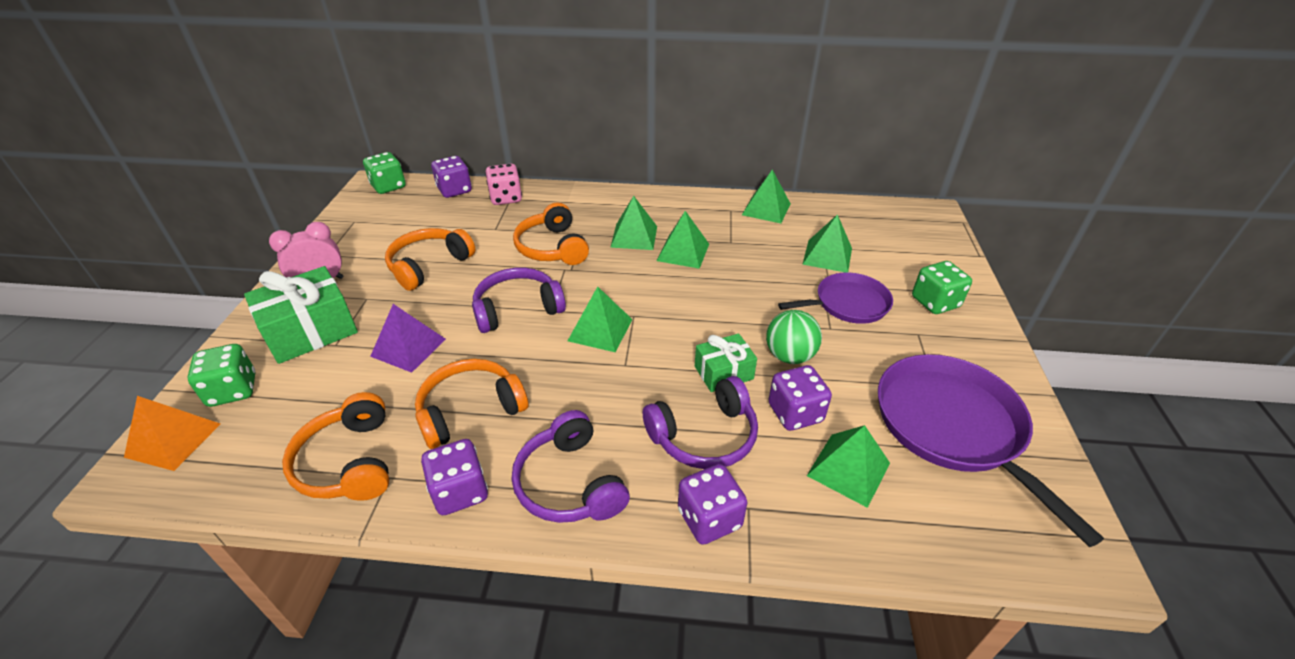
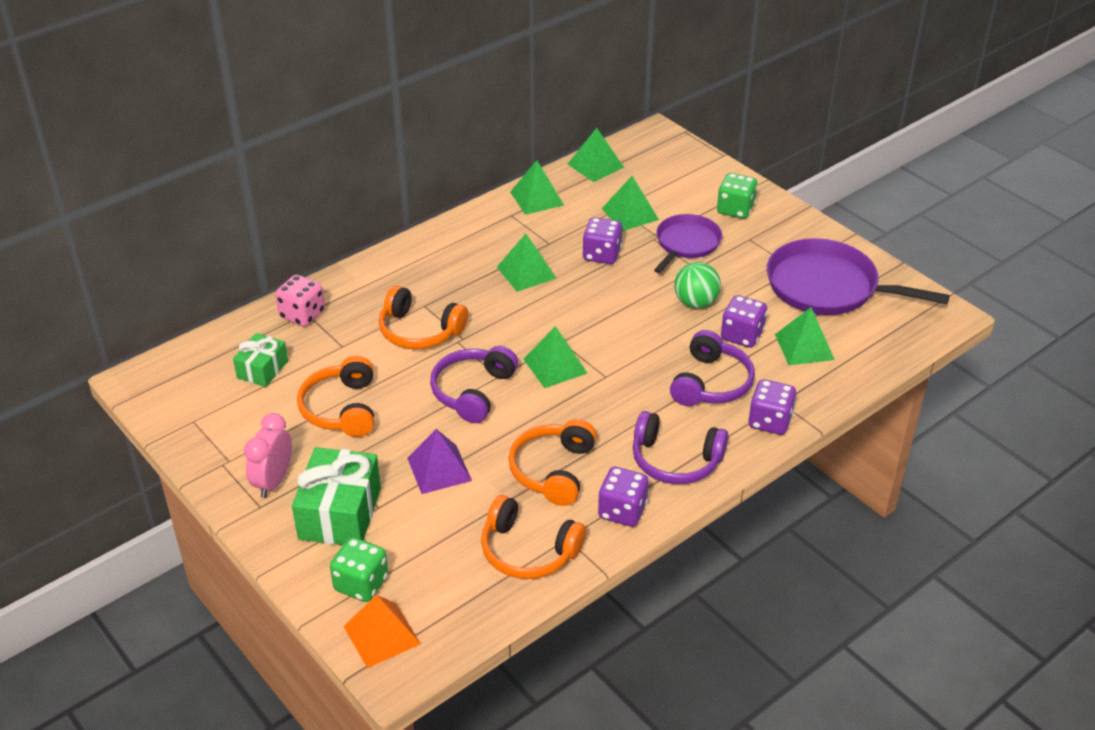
camera: 45 degrees left, 0 degrees up
(388, 186) = (161, 372): green dice -> none
(454, 190) = (238, 336): purple dice -> purple dice (601, 255)
(634, 236) = (470, 282): green pyramid -> green pyramid (595, 165)
(723, 373) = (672, 339): green gift -> green gift (262, 369)

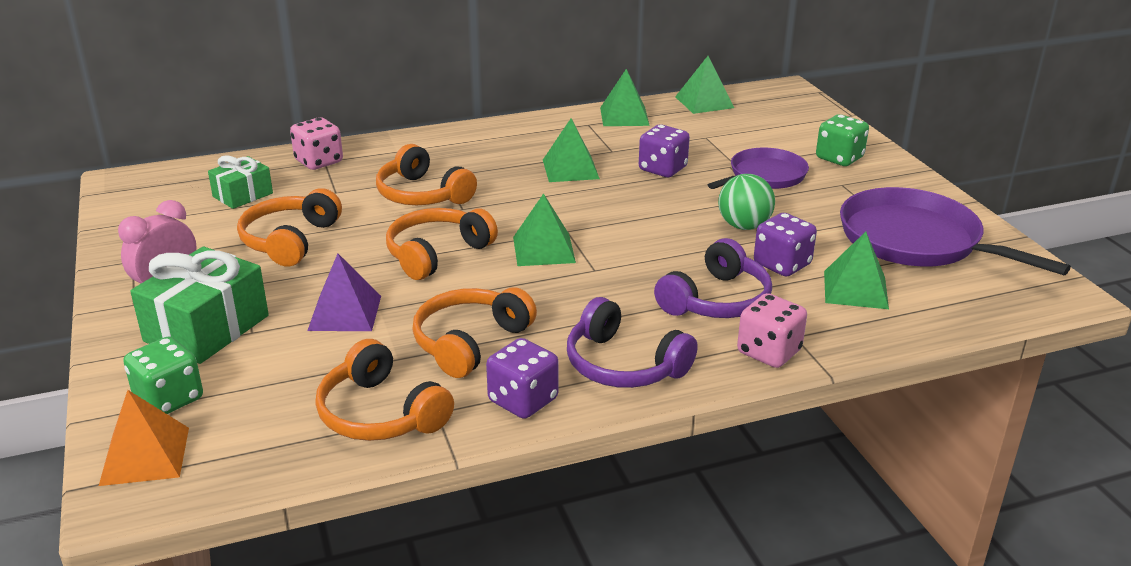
camera: 20 degrees right, 10 degrees down
(473, 392) = (437, 254): purple headphones -> orange headphones
(630, 214) = (716, 143): green pyramid -> none
(769, 421) = (769, 352): purple dice -> pink dice

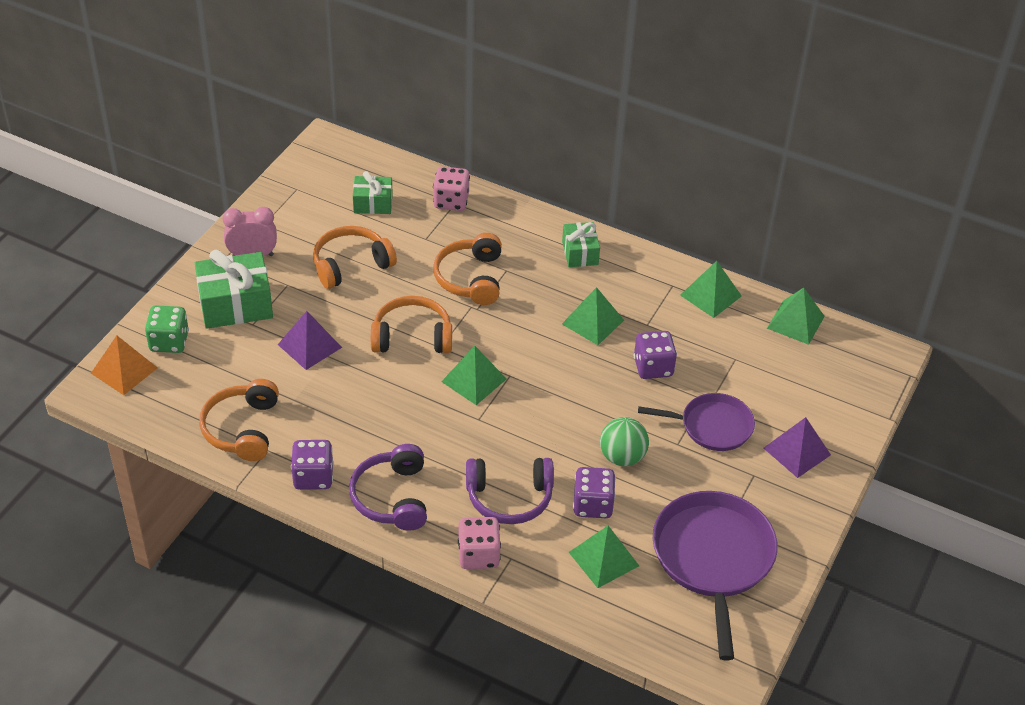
camera: 45 degrees right, 15 degrees up
(470, 342) = (341, 418): orange headphones -> none
(486, 140) = (580, 253): none -> green gift
(839, 158) = (797, 451): green dice -> purple pyramid

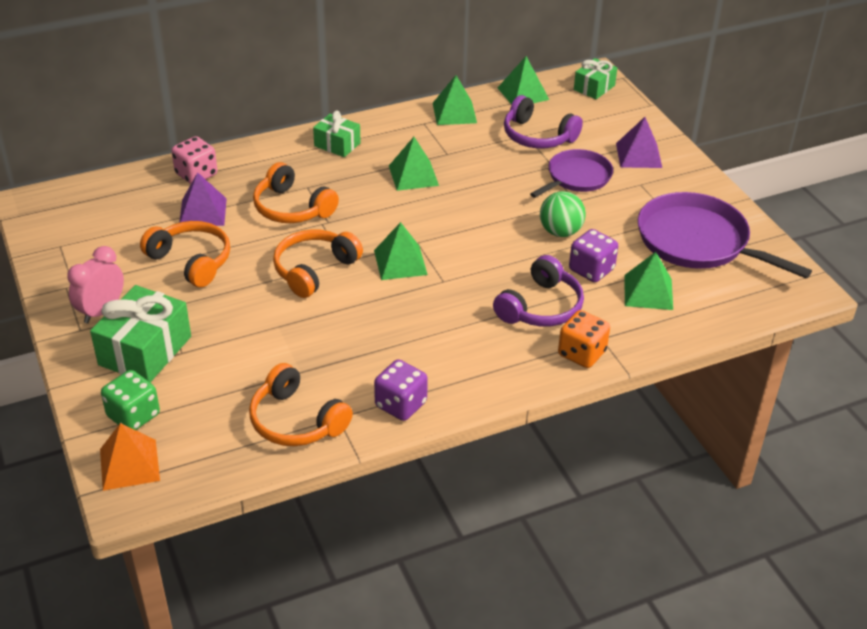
camera: 50 degrees left, 5 degrees down
(309, 346) = (251, 331): purple pyramid -> purple pyramid (202, 212)
(351, 265) = (191, 261): orange headphones -> orange headphones turned 120 degrees clockwise
(373, 203) = (139, 214): green gift -> green gift (594, 88)
(392, 497) = (473, 370): purple headphones -> purple headphones (537, 136)
(478, 555) = (581, 353): pink dice -> orange dice
(653, 367) = (491, 173): purple dice -> none

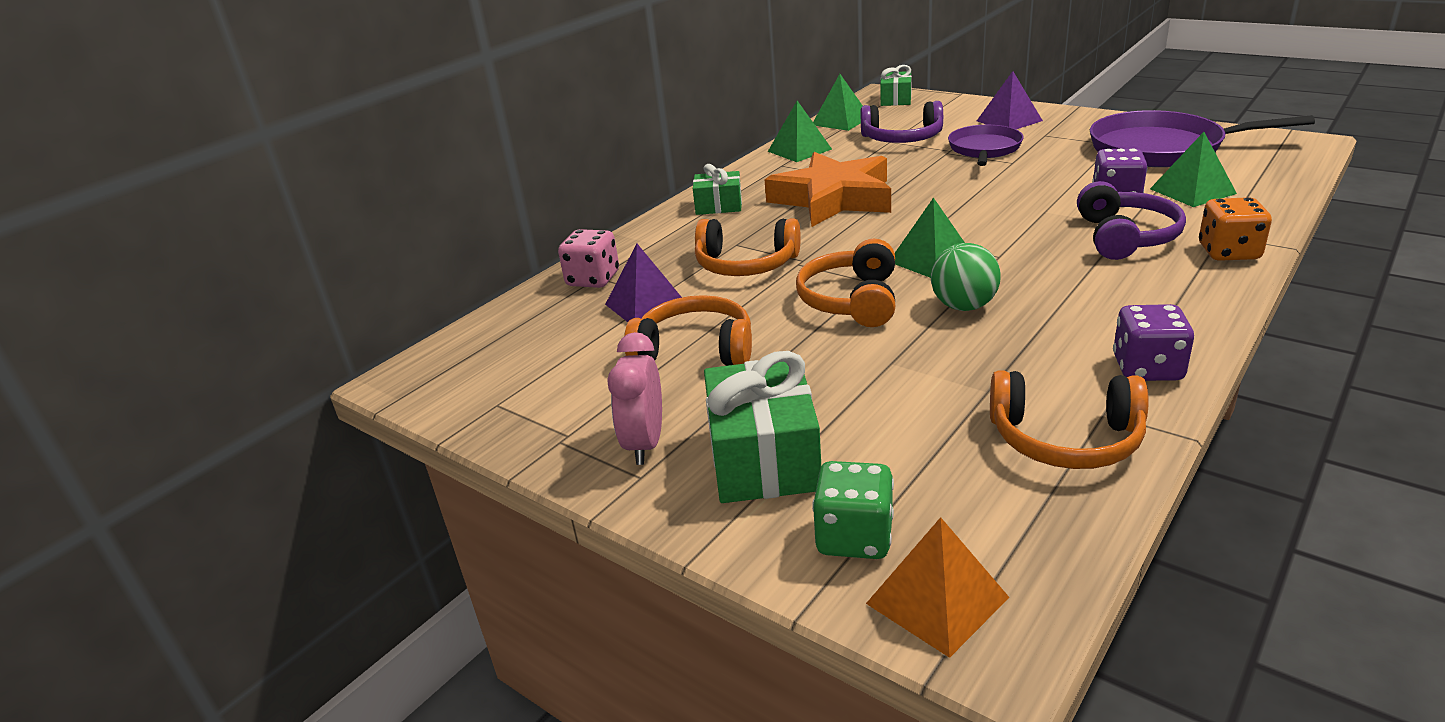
camera: 25 degrees left, 10 degrees down
(413, 175) = (833, 199): green pyramid -> orange star
(560, 232) = (1039, 184): green ball -> green ball (963, 306)

